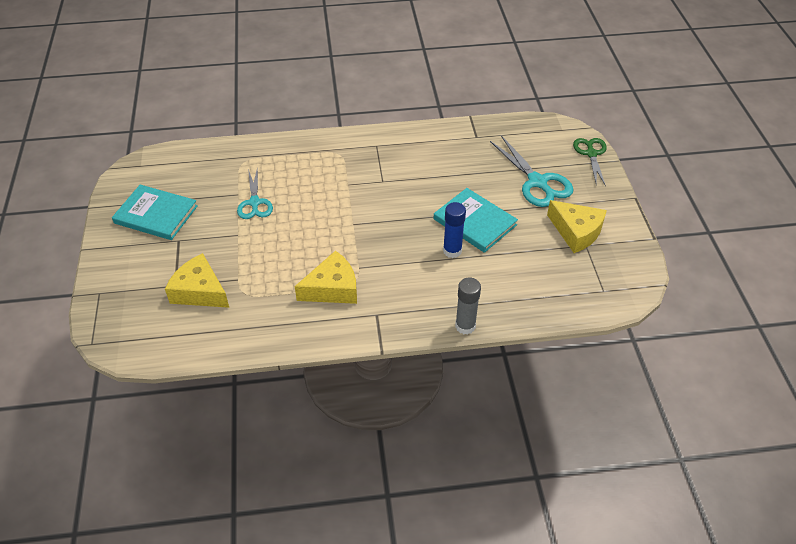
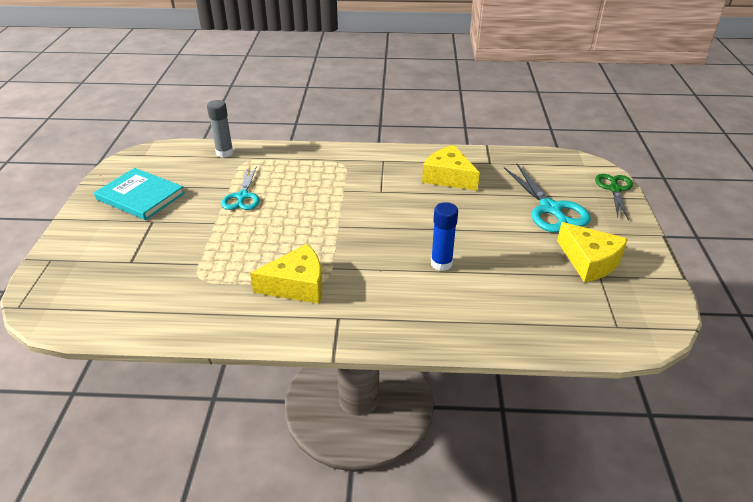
camera: 10 degrees right, 10 degrees down
(199, 291) = (153, 270): yellow cheese -> yellow cheese (448, 177)
(465, 326) = (440, 343): grey glue stick -> grey glue stick (224, 153)
(475, 222) = (473, 239): turquoise book -> none

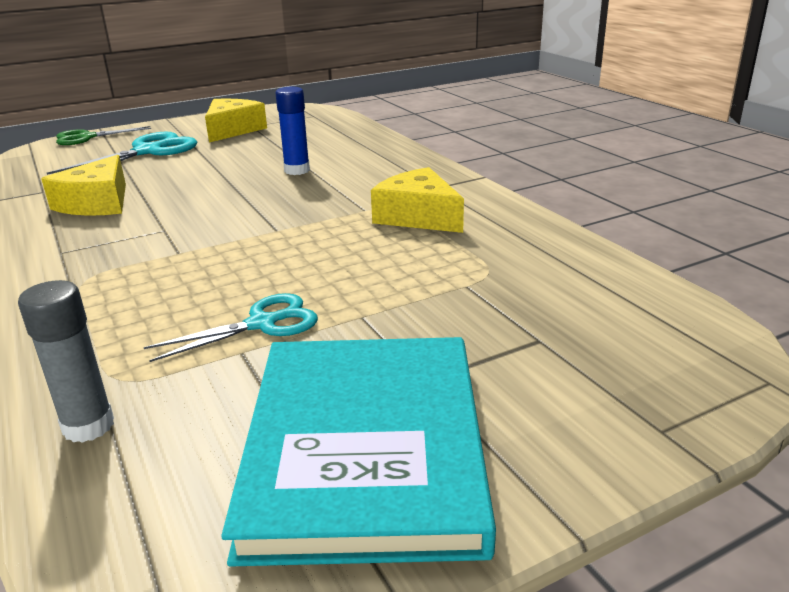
camera: 120 degrees left, 10 degrees down
(140, 196) = (365, 447): turquoise book -> turquoise book, size x1.51

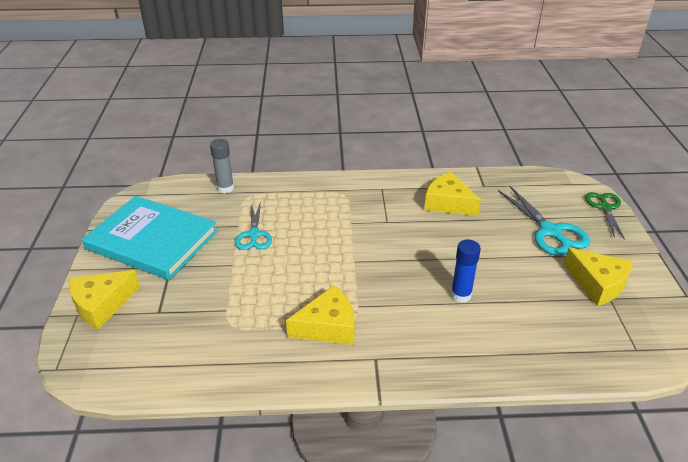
camera: 115 degrees right, 10 degrees up
(603, 412) = (102, 304): none -> yellow cheese

